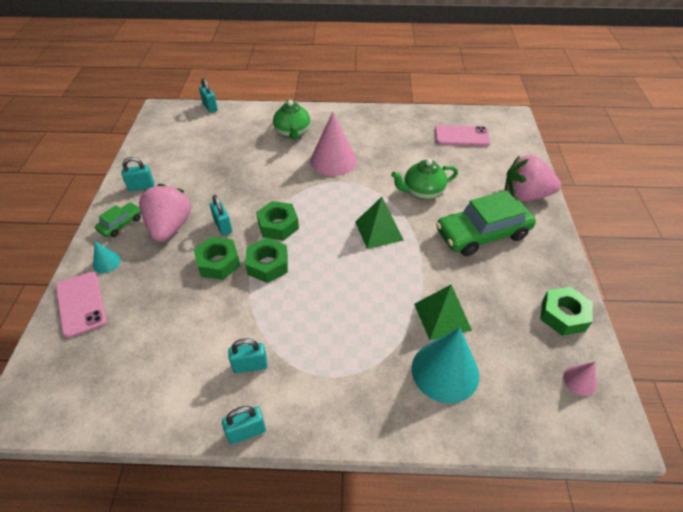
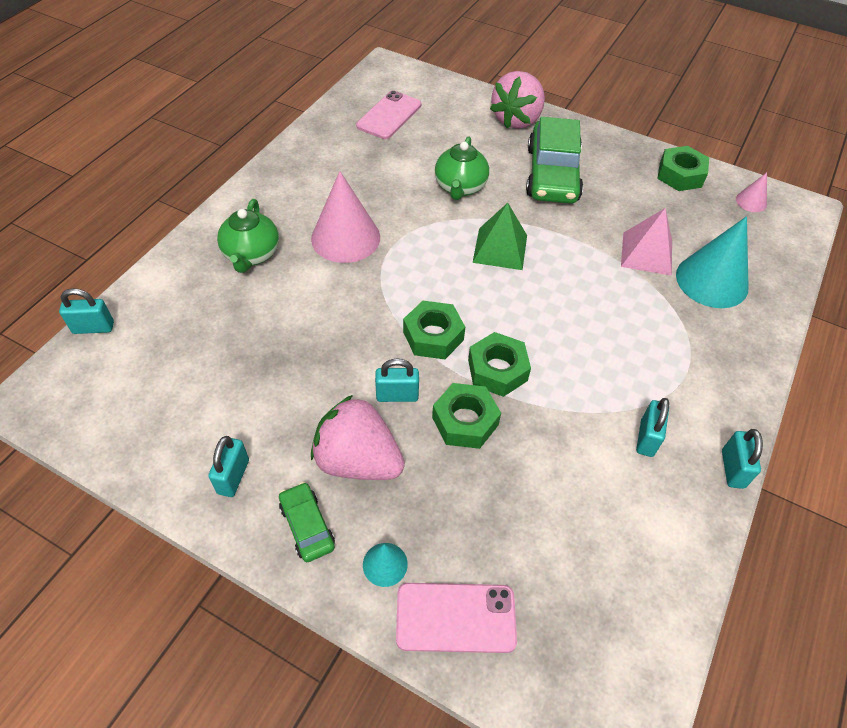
camera: 65 degrees left, 5 degrees up
(292, 133) = (251, 255): green teapot -> green teapot turned 75 degrees clockwise
(442, 316) = (646, 253): green pyramid -> pink pyramid

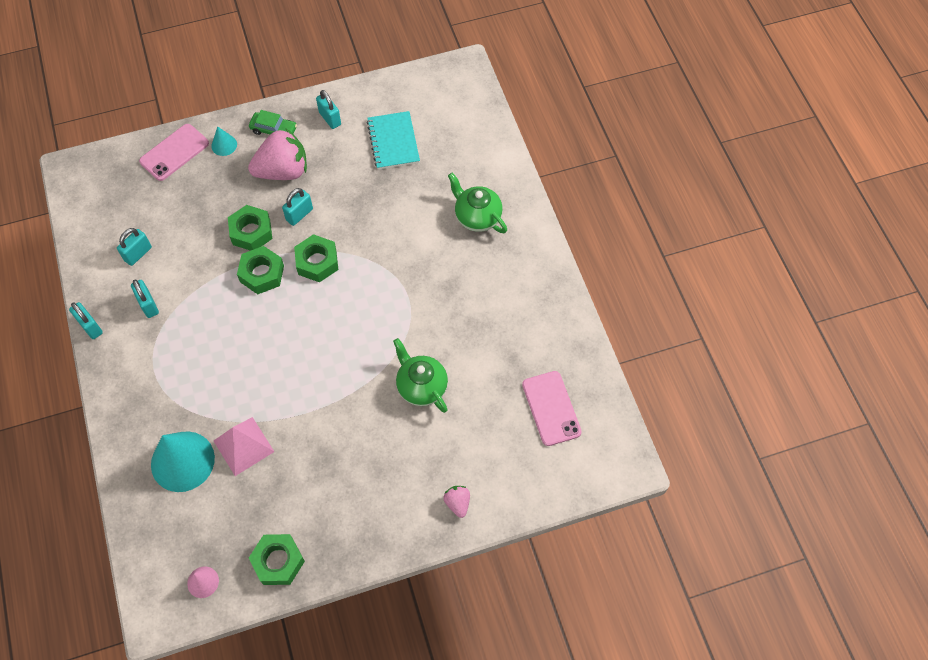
camera: 135 degrees right, 10 degrees up
(93, 328) = (490, 113): turquoise padlock -> turquoise padlock (138, 254)
(214, 385) = (393, 142): none -> turquoise notebook
(345, 237) = (442, 277): pink cone -> none
(500, 248) = (341, 358): green pyramid -> none
(517, 119) = (457, 503): pink strawberry -> pink strawberry, size x0.46
(552, 174) = (373, 464): green car -> none

